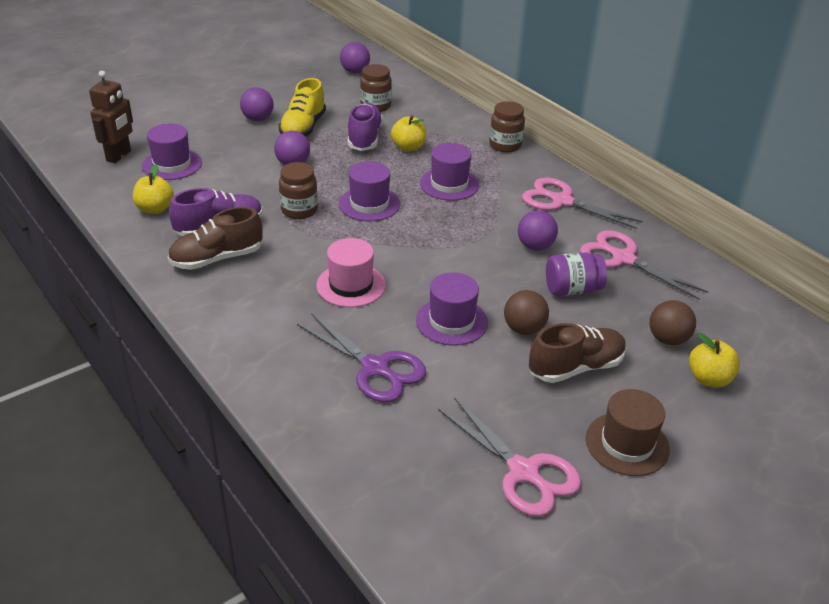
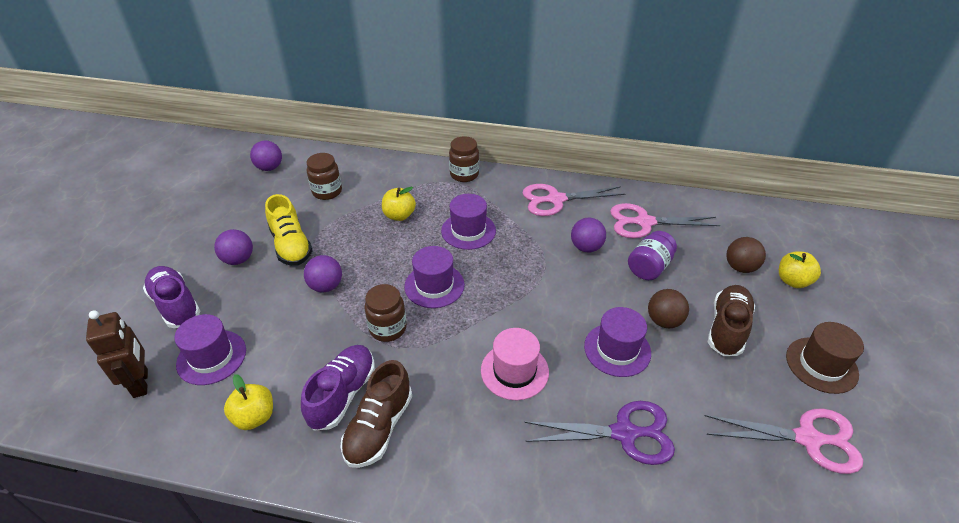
camera: 40 degrees left, 5 degrees up
(364, 138) = (355, 226): purple shoe -> purple shoe (176, 305)

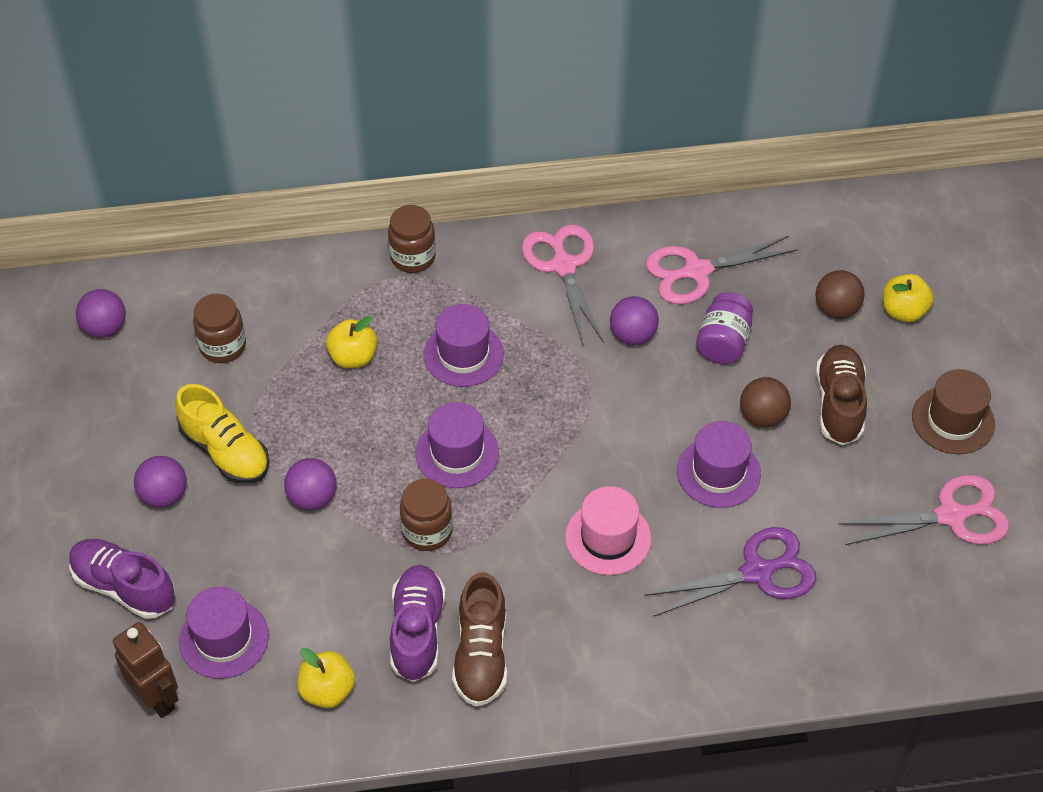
camera: 20 degrees left, 10 degrees up
(556, 199) = (564, 266): pink scissors -> pink scissors turned 105 degrees clockwise

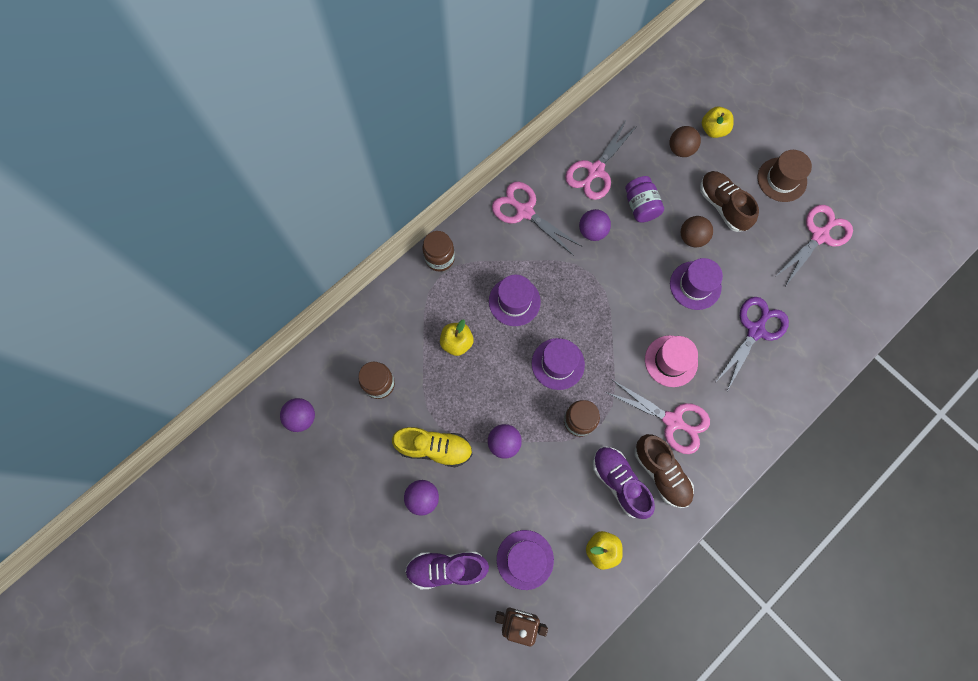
camera: 35 degrees left, 20 degrees up
(549, 606) = (672, 421): none -> pink scissors

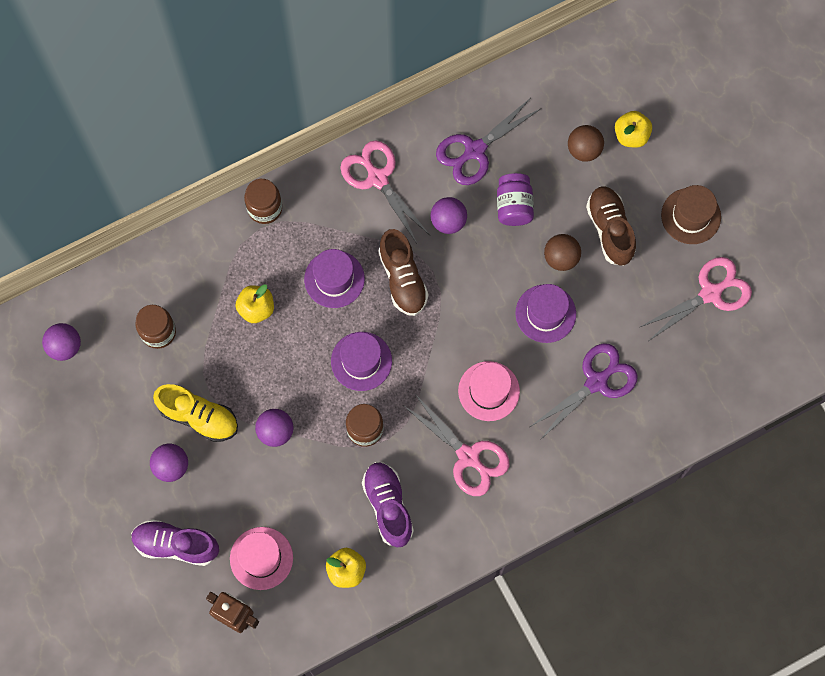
camera: 15 degrees right, 0 degrees up
(525, 559) = (261, 558): purple hat -> pink hat
(595, 171) = (475, 150): pink scissors -> purple scissors
(661, 472) = (437, 508): brown shoe -> brown shoe (402, 279)

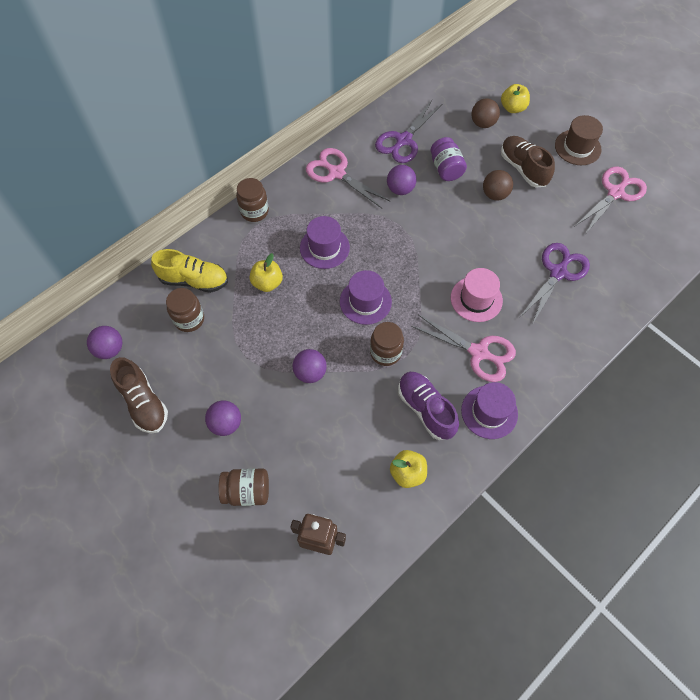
camera: 15 degrees left, 10 degrees down
(176, 545) = (247, 491): purple shoe -> brown jar
(199, 416) = (240, 377): yellow shoe -> yellow shoe (194, 280)
(261, 558) = (328, 482): pink hat -> none
(402, 279) = (379, 235): brown shoe -> brown shoe (144, 402)
(545, 313) = (498, 234): purple hat -> purple hat (489, 412)

